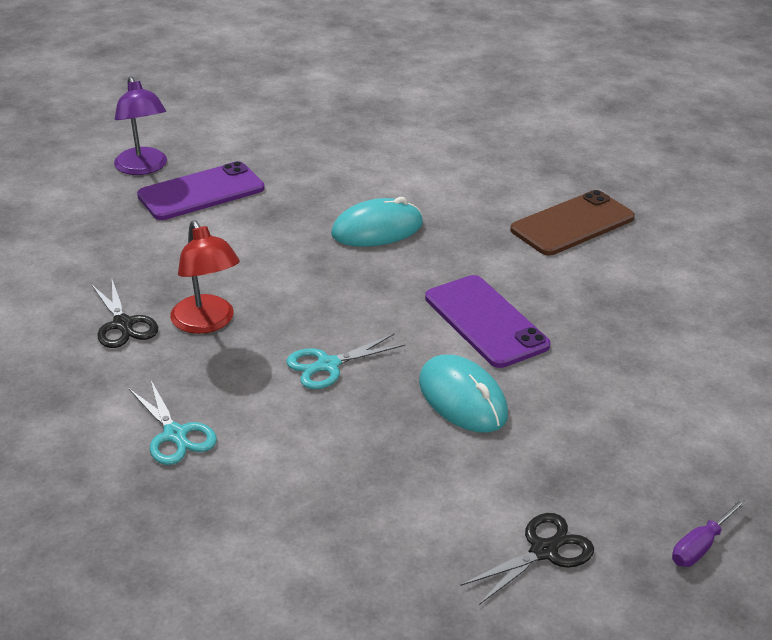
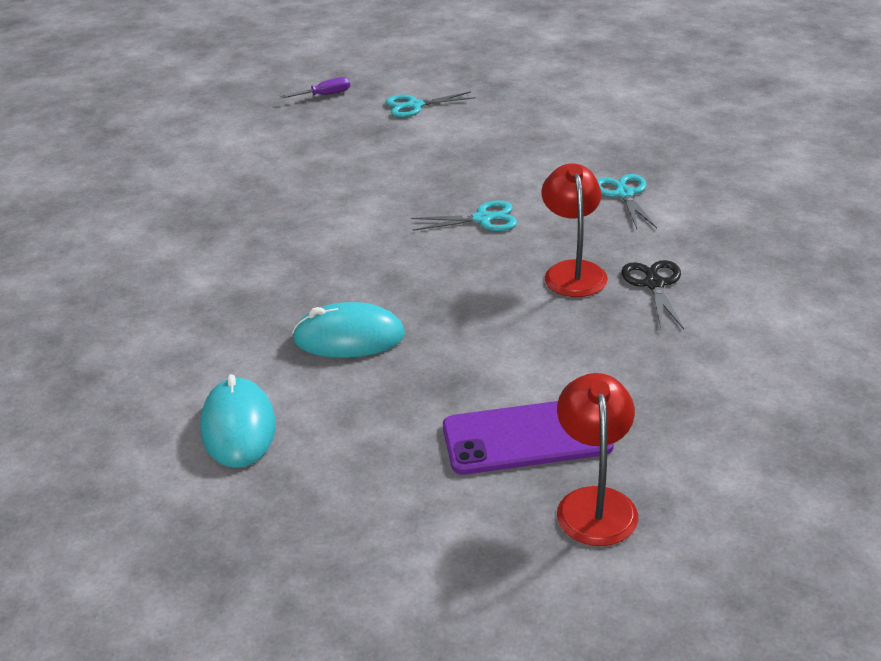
camera: 155 degrees left, 0 degrees up
(143, 168) = (595, 503): purple lamp -> red lamp
(462, 398) = (395, 181): turquoise mouse -> turquoise mouse (238, 427)
(486, 321) = (326, 228): purple phone -> none
(543, 551) = (415, 106): black scissors -> turquoise scissors
(572, 224) = (147, 302): brown phone -> none

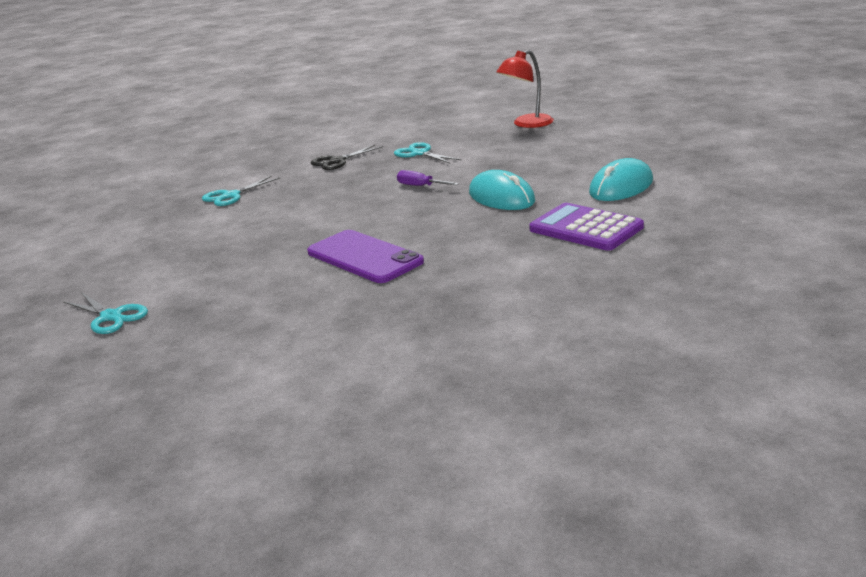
camera: 125 degrees left, 10 degrees down
(194, 344) = (586, 228): none -> purple calculator
(324, 95) = (105, 378): purple screwdriver -> purple screwdriver (420, 186)
(482, 219) = (311, 217): turquoise scissors -> turquoise scissors (419, 153)
(526, 437) = (508, 143): purple phone -> purple phone (364, 257)
(573, 271) = (348, 178): red lamp -> none

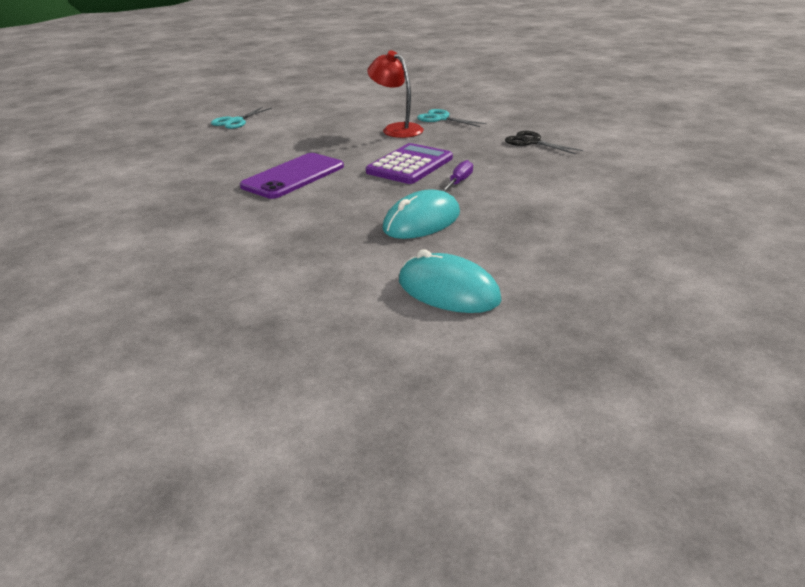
camera: 80 degrees right, 5 degrees up
(419, 153) = (562, 173): turquoise scissors -> none
(526, 124) = (698, 223): red lamp -> red lamp (396, 129)
(586, 228) = (320, 269): purple calculator -> purple calculator (410, 165)

